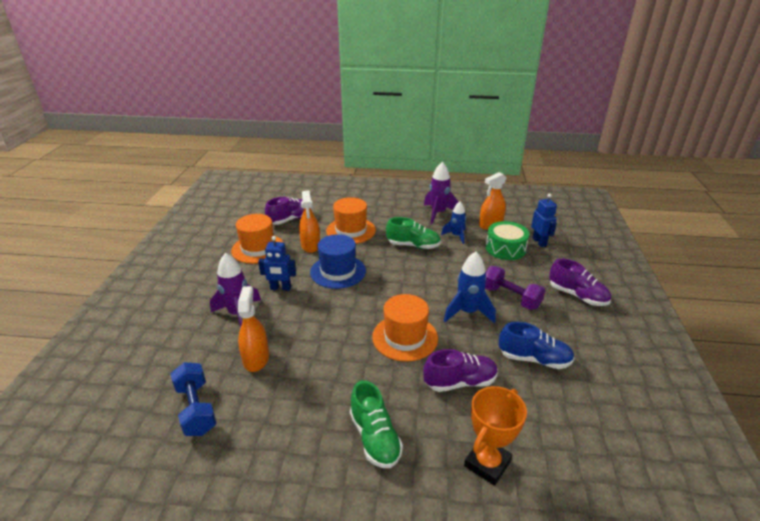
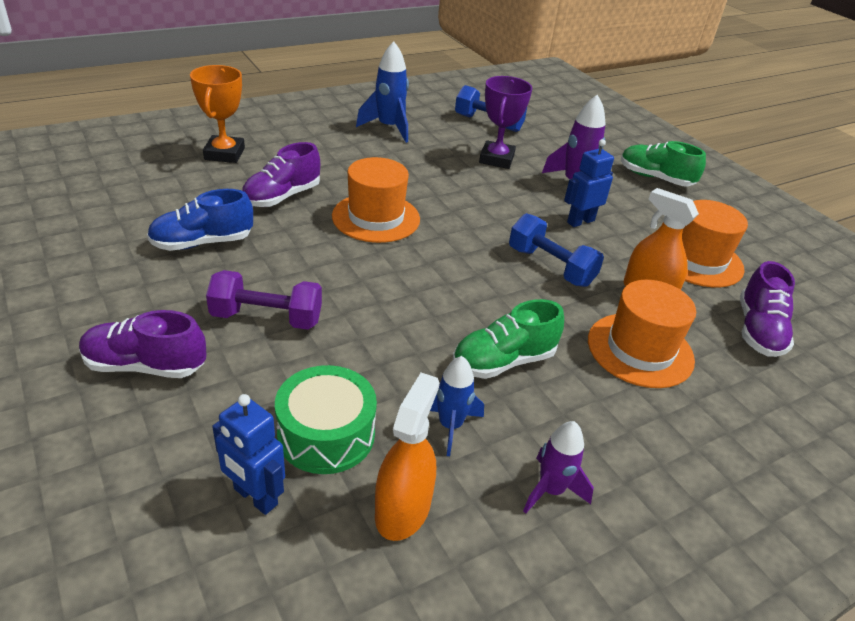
camera: 140 degrees right, 5 degrees up
(256, 358) = (496, 159): orange spray bottle -> purple trophy
(338, 271) = (550, 267): blue hat -> blue dumbbell
(375, 438) = (331, 144): green shoe -> green shoe (655, 178)
(438, 213) = (551, 490): purple rocket -> purple rocket, size x0.66
(467, 312) = (320, 272): blue rocket -> blue rocket (389, 128)

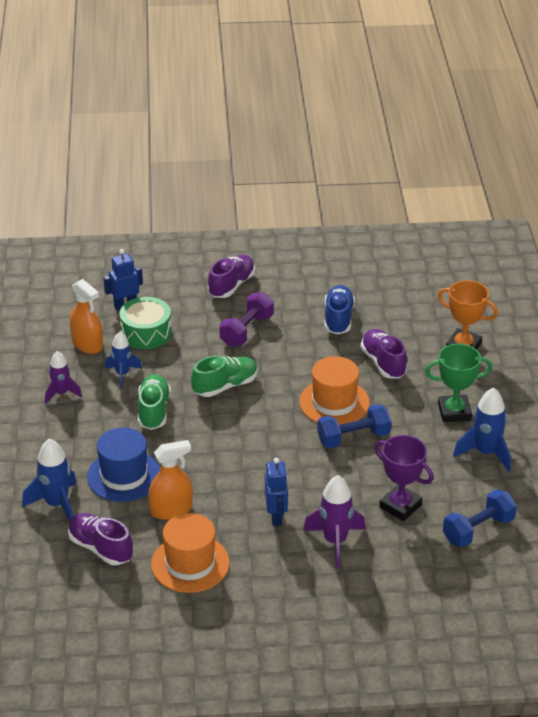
camera: 120 degrees right, 0 degrees up
(340, 148) = (454, 412): none -> green trophy
(550, 267) = (228, 471): blue dumbbell -> blue dumbbell (353, 438)
(640, 350) = (124, 476): orange hat -> blue hat
(655, 178) = (321, 610): green shoe -> green shoe (225, 386)
(749, 396) = (57, 504): none -> blue rocket

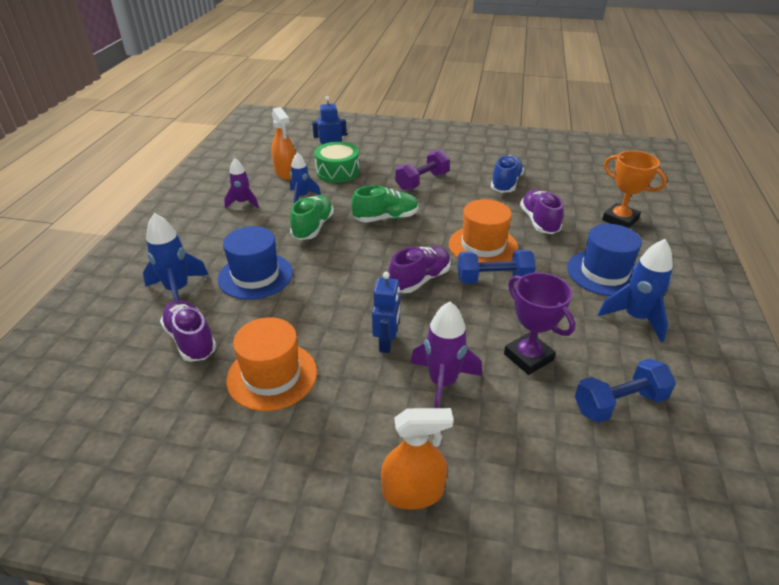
camera: 15 degrees right, 0 degrees up
(171, 510) = (282, 315): orange spray bottle -> orange spray bottle (413, 492)
(231, 285) = (422, 151): purple shoe -> purple shoe (420, 280)
(454, 412) = (604, 273): green trophy -> blue hat

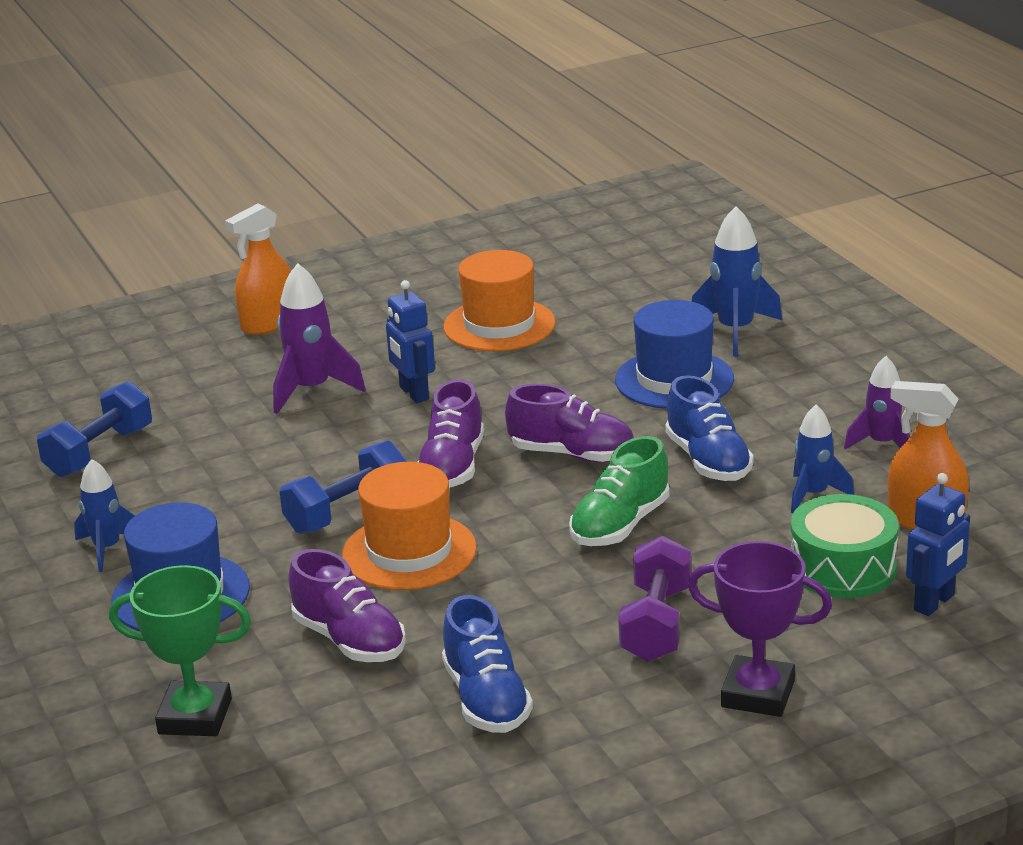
camera: 145 degrees right, 10 degrees down
(191, 340) = (631, 310): purple shoe -> purple shoe (572, 454)
(313, 227) = (708, 461): green shoe -> blue shoe
(528, 357) = (231, 449): purple trophy -> purple trophy (758, 694)
(620, 220) = (195, 716): orange trophy -> green trophy
(635, 318) = (107, 549): blue rocket -> blue rocket, size x0.66

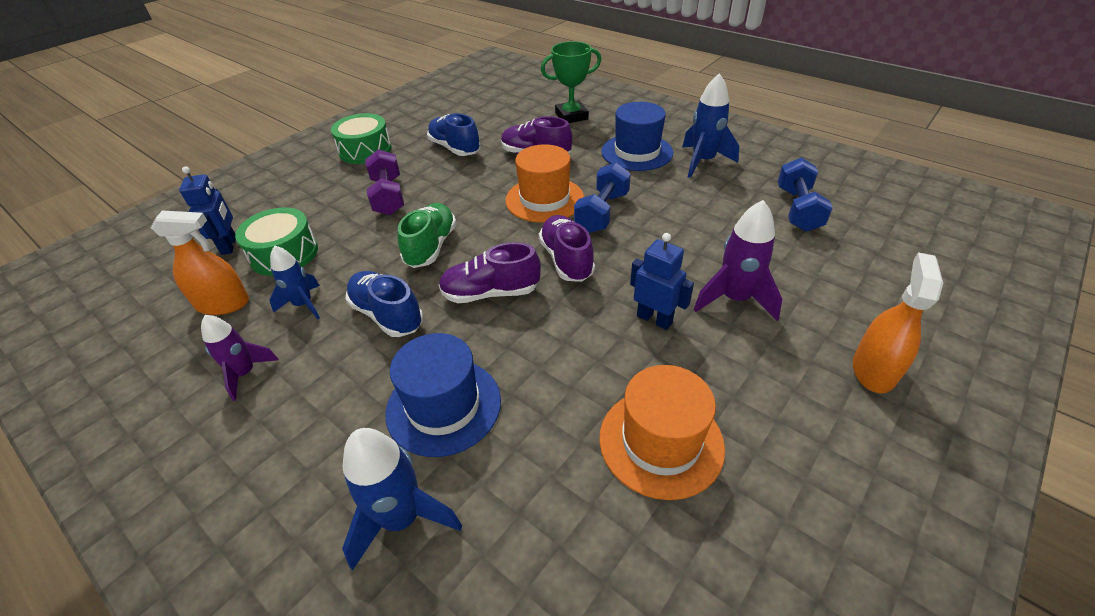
camera: 155 degrees right, 15 degrees up
(107, 549) = (703, 161): blue rocket -> blue rocket, size x1.51
(670, 750) = (365, 150): none -> green drum
(758, 694) = (329, 178): purple trophy -> none
(935, 603) = (229, 245): blue robot -> blue robot turned 150 degrees clockwise

